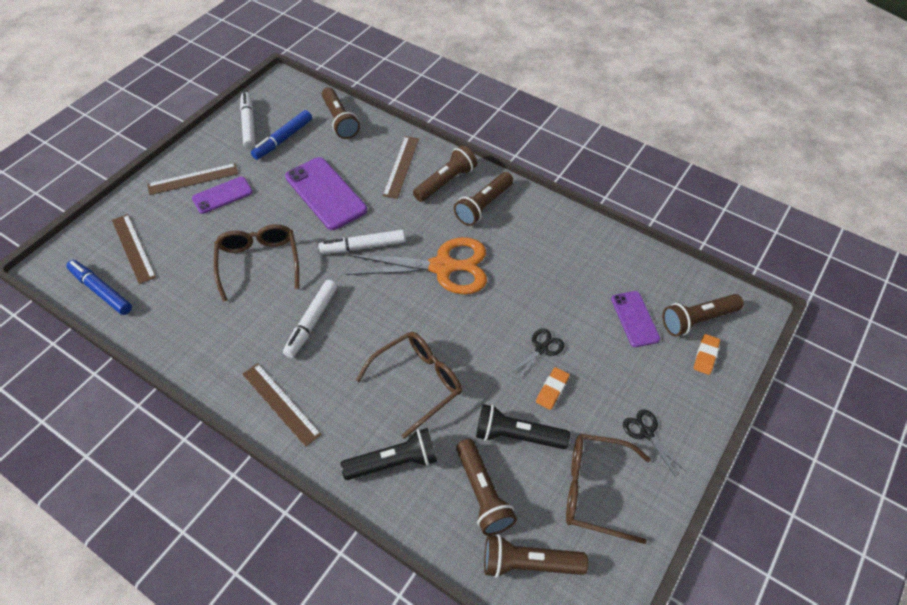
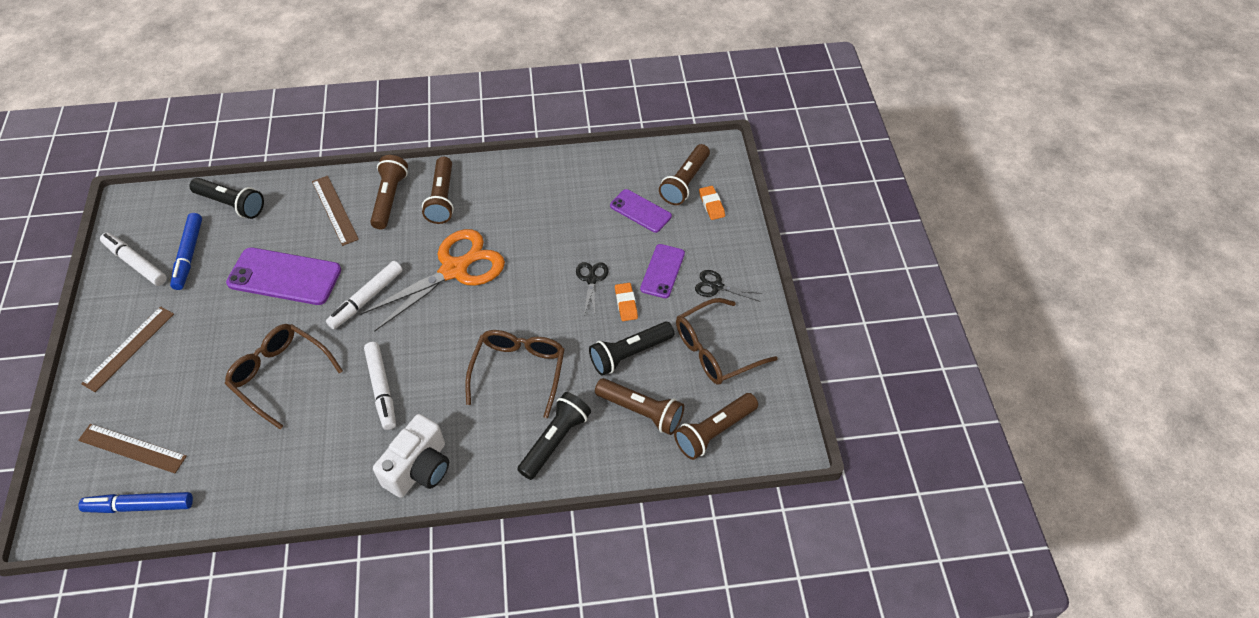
camera: 40 degrees left, 0 degrees up
(222, 195) = (178, 343): purple phone -> purple phone (662, 271)
(281, 403) = (419, 468): brown ruler -> white camera
(340, 120) = (231, 204): brown flashlight -> black flashlight

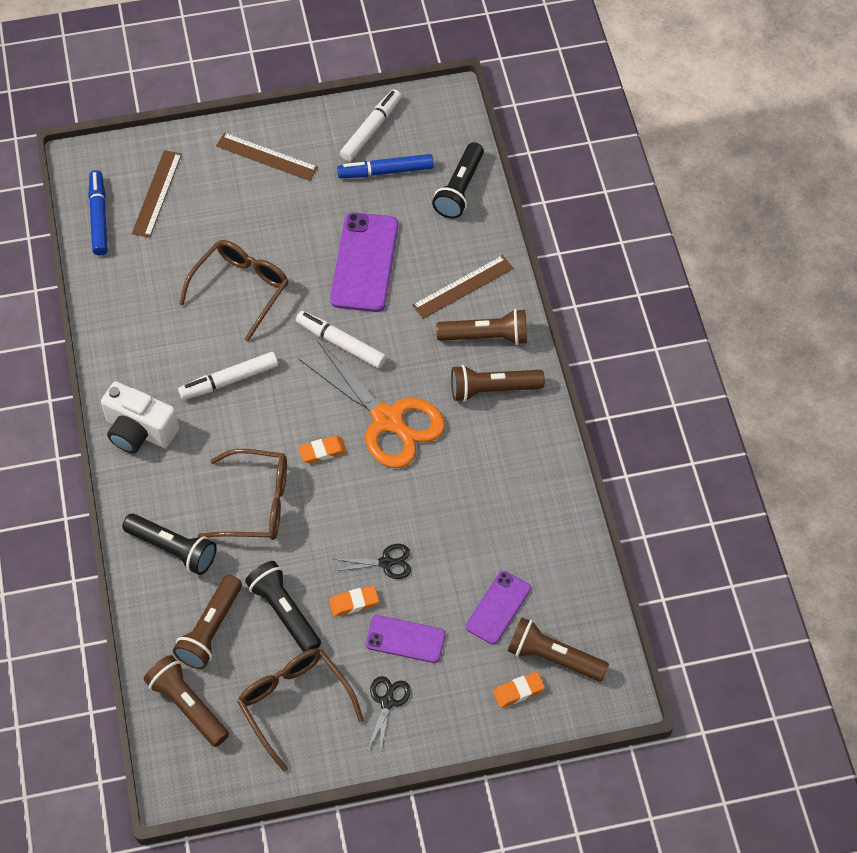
camera: 85 degrees right, 5 degrees up
(475, 318) = (322, 451): none -> orange eraser

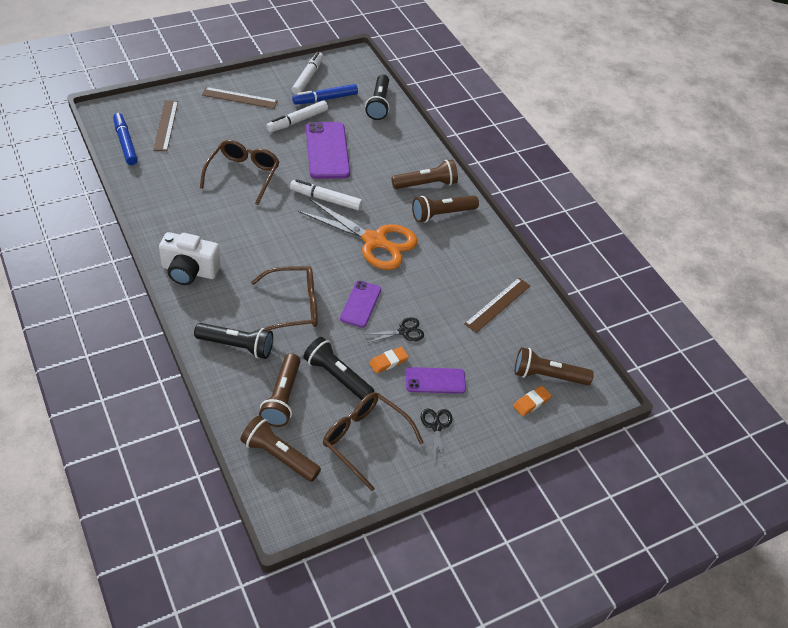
camera: 20 degrees left, 10 degrees down
(229, 380) = (250, 231): white marker -> white marker (297, 121)
(322, 451) = (333, 266): orange eraser -> none
(462, 287) = (400, 157): brown ruler -> brown ruler (497, 304)
(498, 608) = (496, 349): purple phone -> purple phone (360, 304)

